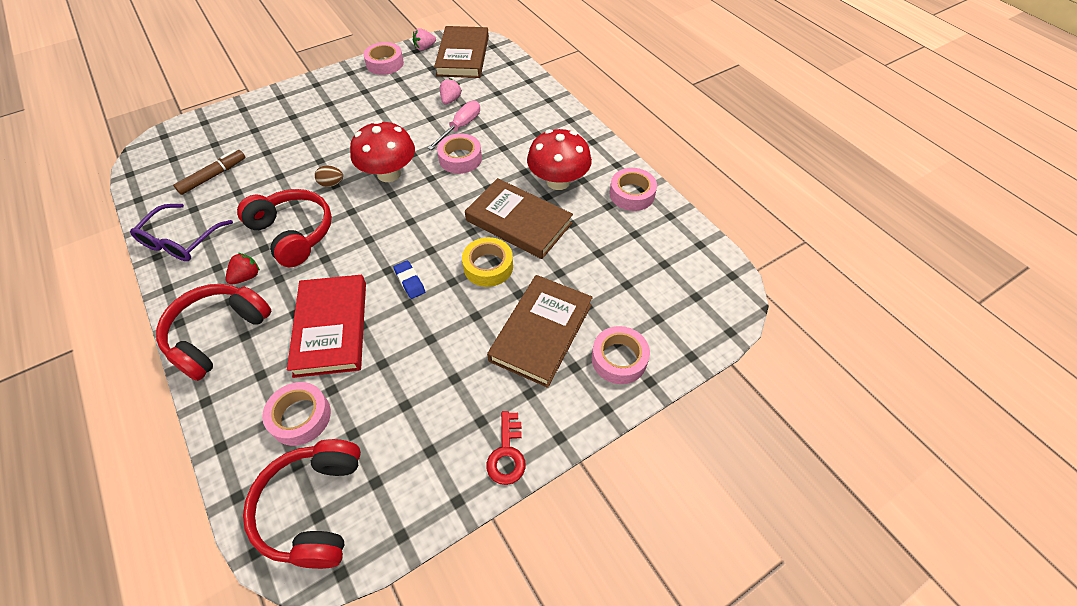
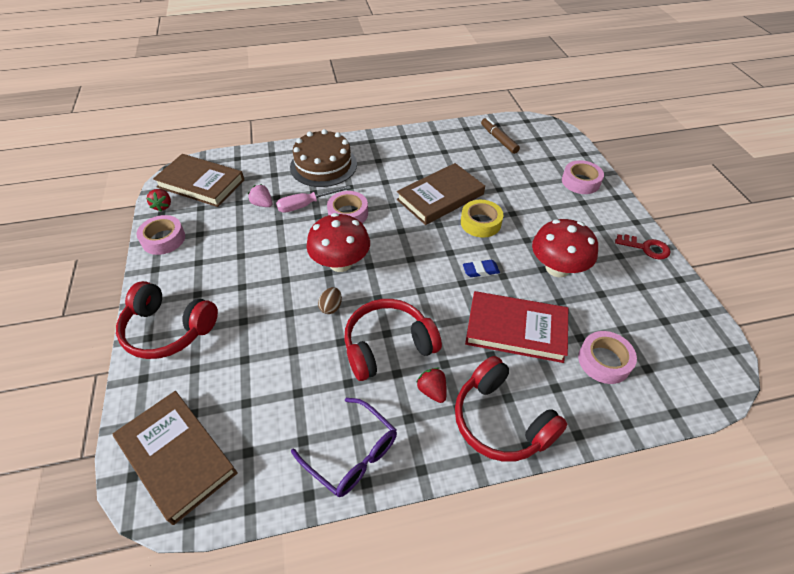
camera: 70 degrees left, 5 degrees down
(213, 176) = (255, 417): brown marker -> brown marker (499, 139)
(313, 508) = (685, 361): red headphones -> red headphones (168, 330)
(424, 48) = (163, 206): pink strawberry -> red strawberry
(461, 127) = (305, 205): pink screwdriver -> pink screwdriver turned 75 degrees counterclockwise
(528, 119) = (323, 165): none -> brown cake
(541, 332) = (551, 210): brown book -> brown book (177, 456)
(558, 181) = (406, 167): red mushroom -> red mushroom (557, 268)
(632, 194) = (438, 138): pink tape -> none

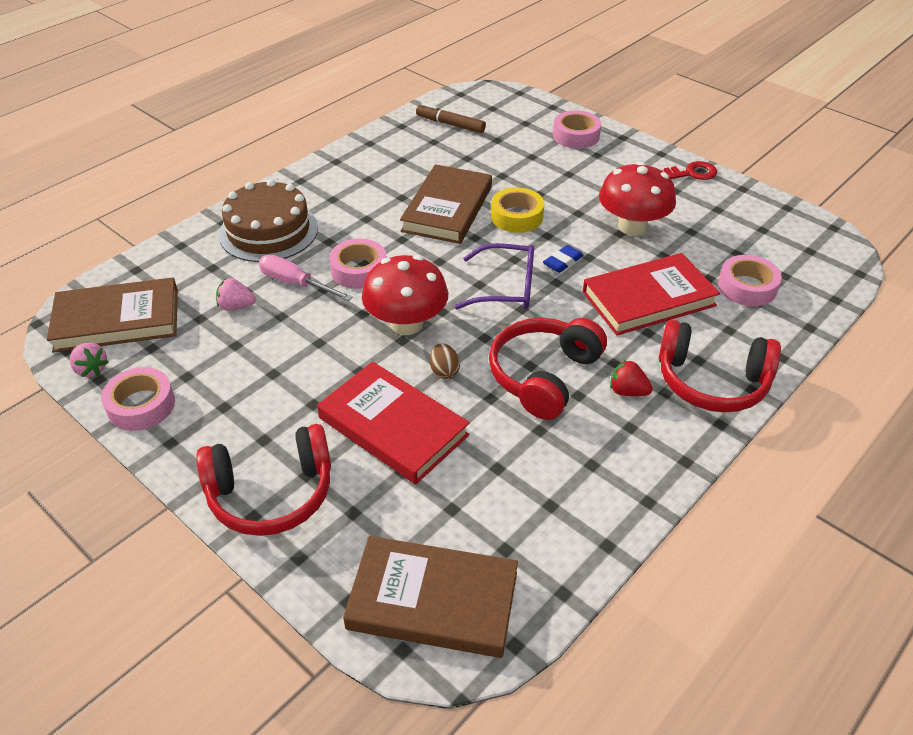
camera: 35 degrees left, 5 degrees down
(163, 206) = (91, 369): red strawberry -> pink strawberry
(268, 327) = (393, 426): none -> red book
(305, 205) = (295, 283): pink screwdriver -> pink screwdriver turned 90 degrees clockwise
(352, 454) = (611, 487): purple glasses -> purple glasses (506, 287)

